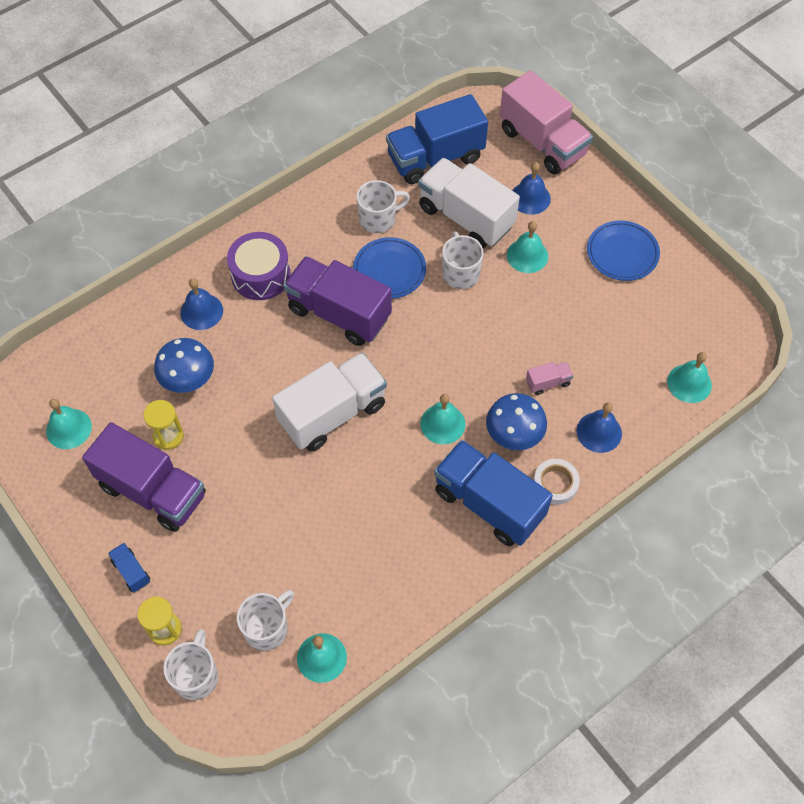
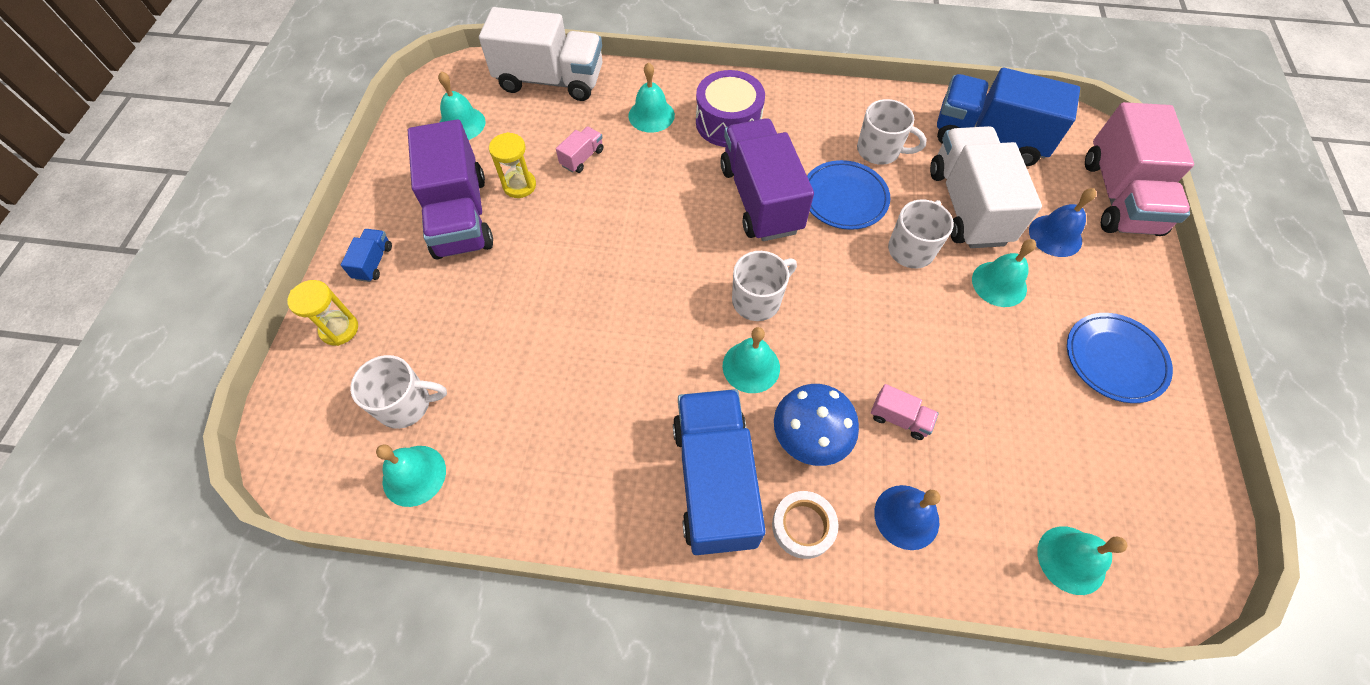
camera: 45 degrees right, 0 degrees up
(189, 381) = (582, 158): blue mushroom -> pink truck
(196, 676) = (312, 390): white mug -> white mug (757, 300)
(201, 311) = (651, 115): blue bell -> turquoise bell
(332, 413) = (663, 274): white truck -> white truck (550, 80)

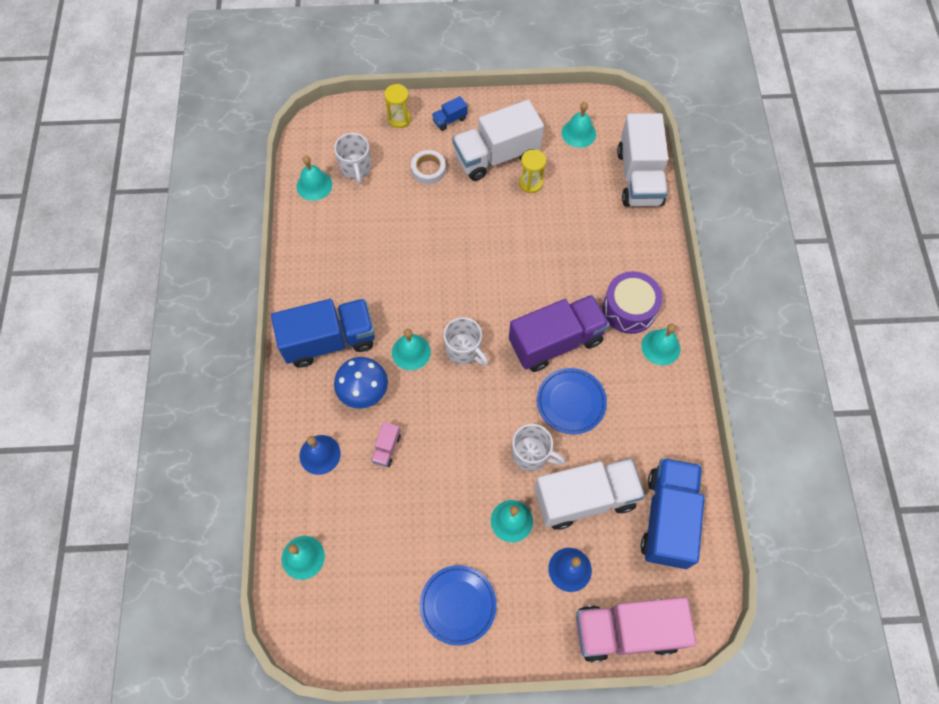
camera: 80 degrees right, 5 degrees up
(373, 262) = (450, 120): blue truck -> blue truck turned 150 degrees clockwise
(460, 216) = (496, 156): purple truck -> white truck
(582, 158) = (566, 216): pink truck -> none
(651, 115) = (621, 253): turquoise bell -> turquoise bell (660, 347)
(803, 526) = (307, 394): white tape -> white tape (428, 169)
(879, 150) = (629, 427): white mug -> none

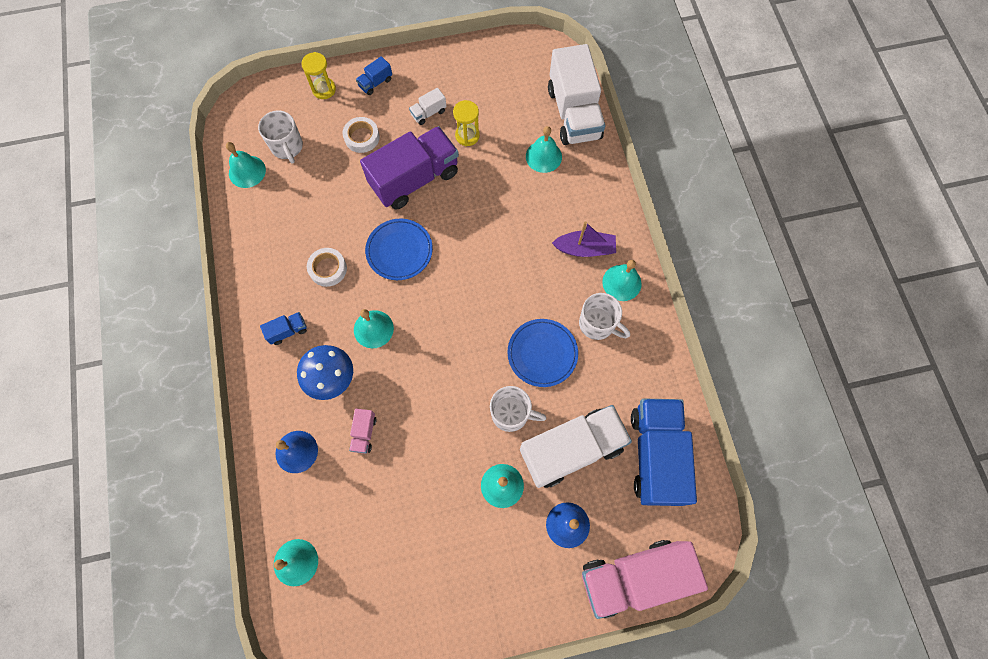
camera: 10 degrees left, 5 degrees up
(329, 340) = (288, 331): blue truck -> blue truck, size x0.42
(376, 288) = (328, 269): none -> white tape
(458, 605) = (462, 582): blue plate -> blue plate (399, 251)
(464, 350) = (427, 318): white mug -> white mug (597, 324)
(496, 156) = (428, 113): white truck -> white truck, size x0.42
(555, 341) = (517, 294): purple truck -> purple truck (414, 179)
(578, 133) = (507, 77): turquoise bell -> turquoise bell (543, 156)
(629, 309) = (585, 249): purple drum -> purple boat

